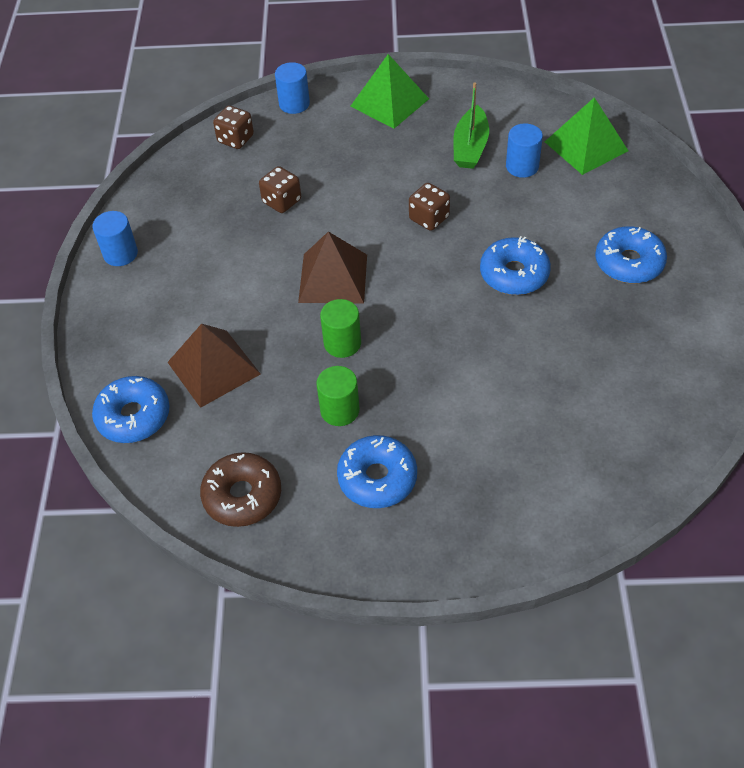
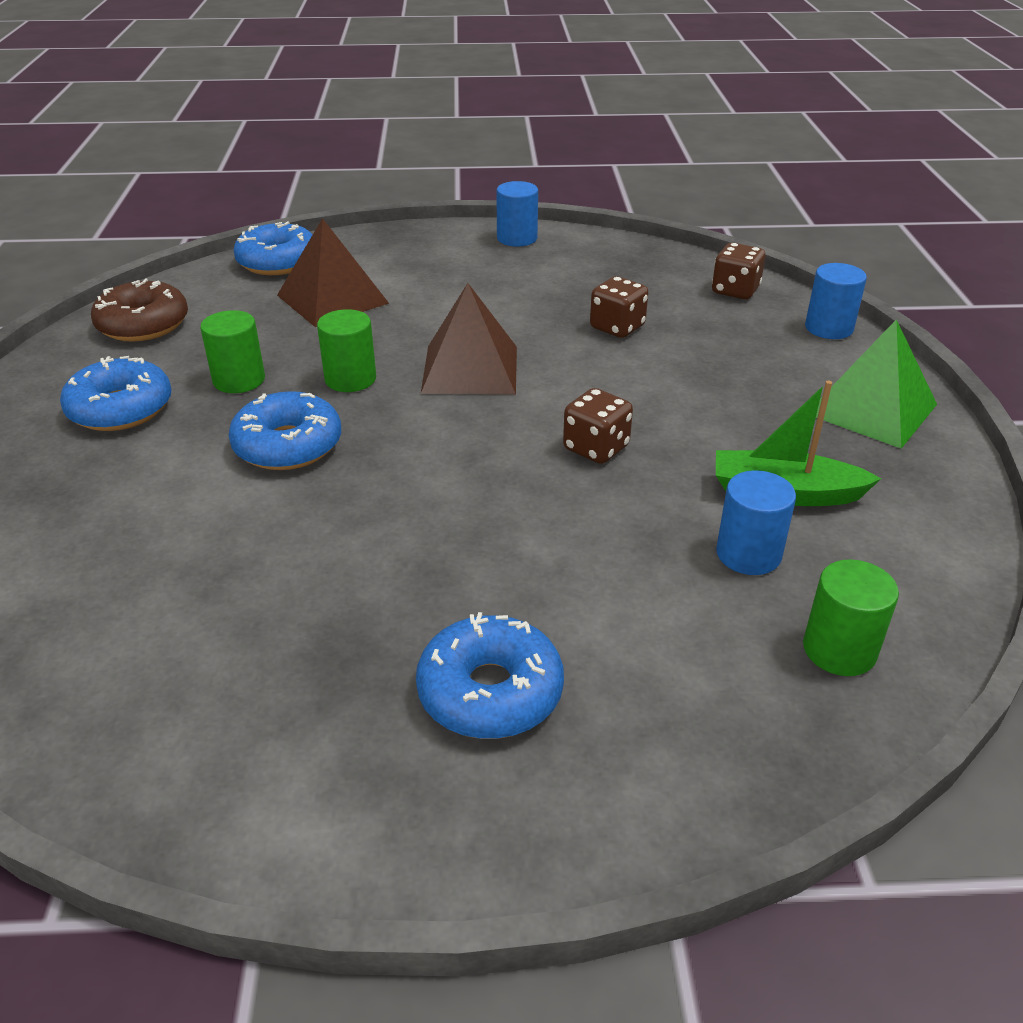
camera: 85 degrees right, 15 degrees down
(514, 274) = (468, 535): blue donut -> blue donut (288, 445)
(586, 146) = (839, 650): green pyramid -> green cylinder

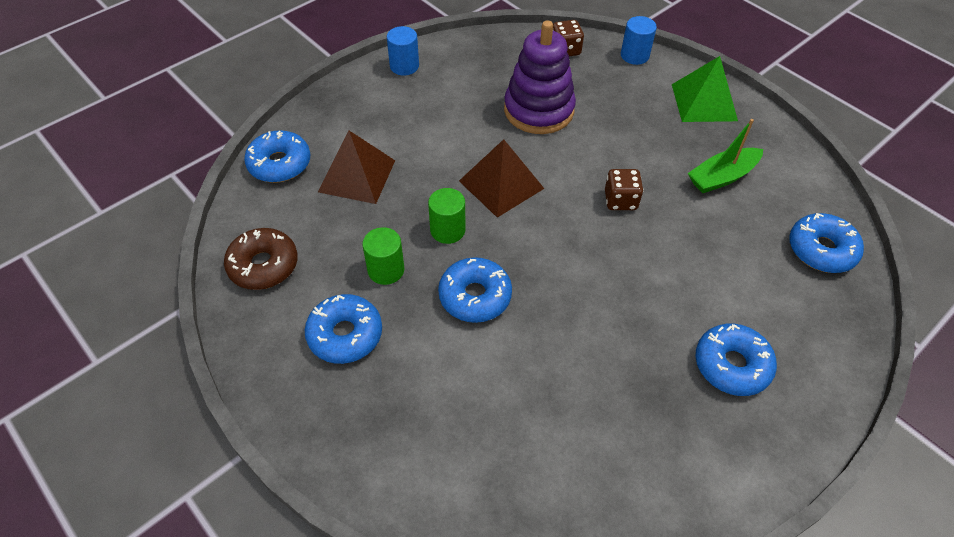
camera: 40 degrees left, 15 degrees up
(617, 327) = (538, 110): brown dice -> purple stacking toy
(748, 554) = (744, 222): blue cylinder -> none
(839, 650) = (821, 250): green cylinder -> blue donut

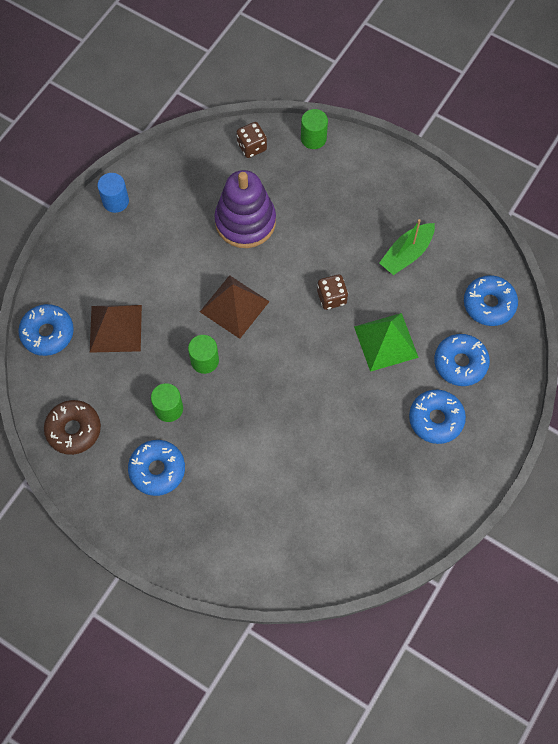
camera: 15 degrees left, 15 degrees up
(475, 296) = (242, 413): blue donut -> blue donut (460, 363)
(634, 55) = (313, 138): blue cylinder -> green cylinder
(704, 102) = (381, 177): green pyramid -> green pyramid (386, 341)

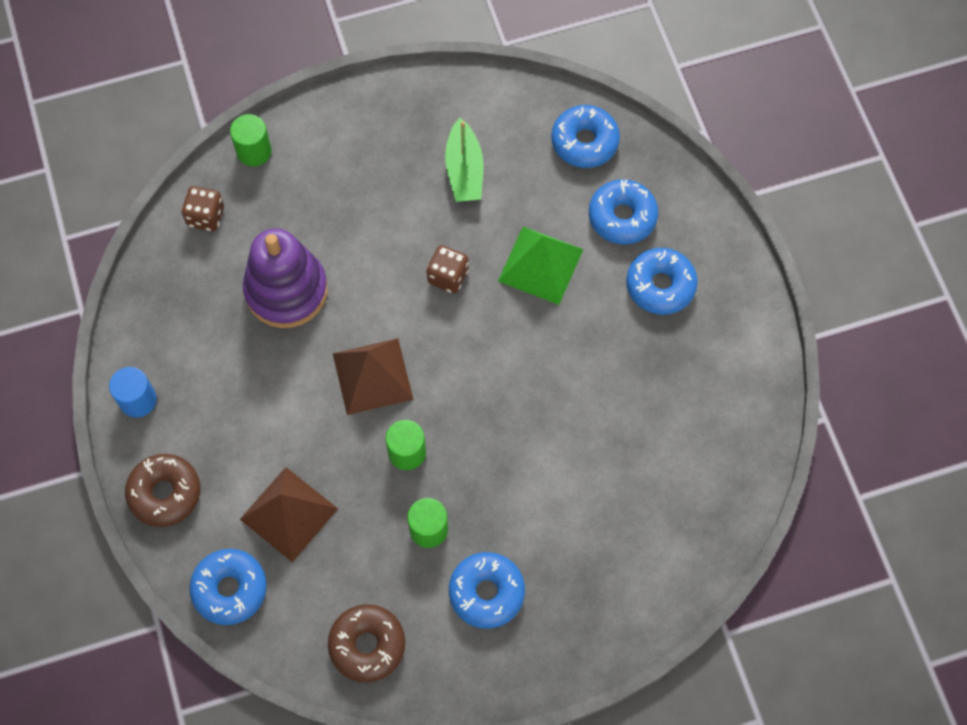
camera: 50 degrees left, 0 degrees up
(74, 257) = (165, 493): none -> brown donut

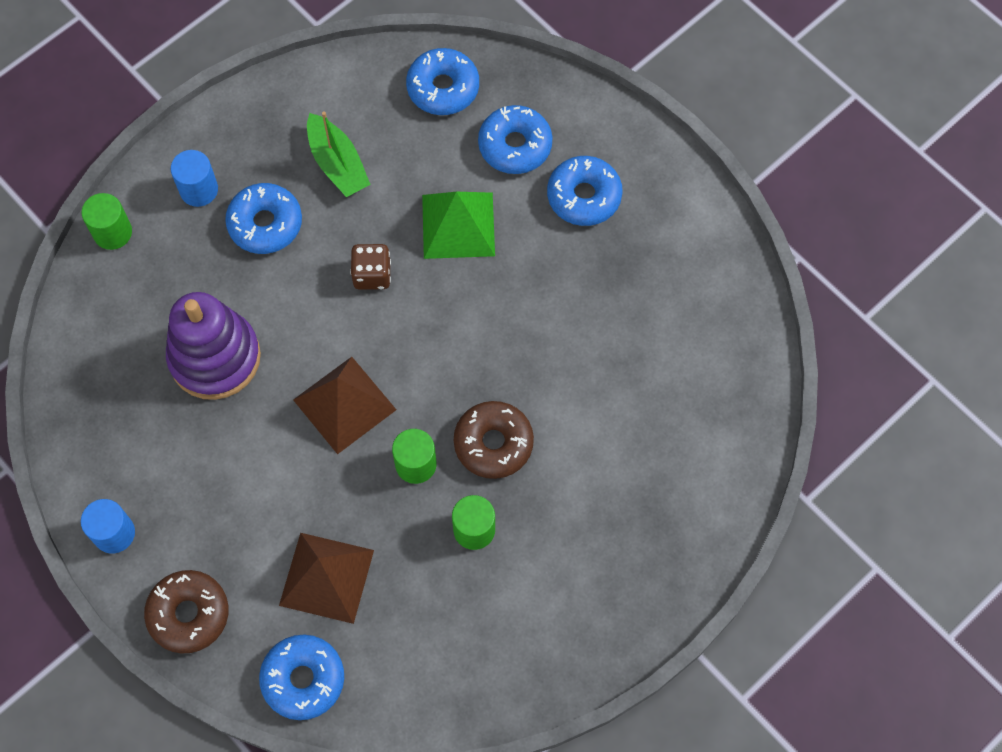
camera: 25 degrees left, 0 degrees up
(206, 216) = (94, 318): brown dice -> none
(340, 145) = (199, 190): none -> blue cylinder
(367, 645) = (469, 670): brown donut -> brown donut (493, 443)
(486, 592) = (561, 565): blue donut -> blue donut (265, 224)

